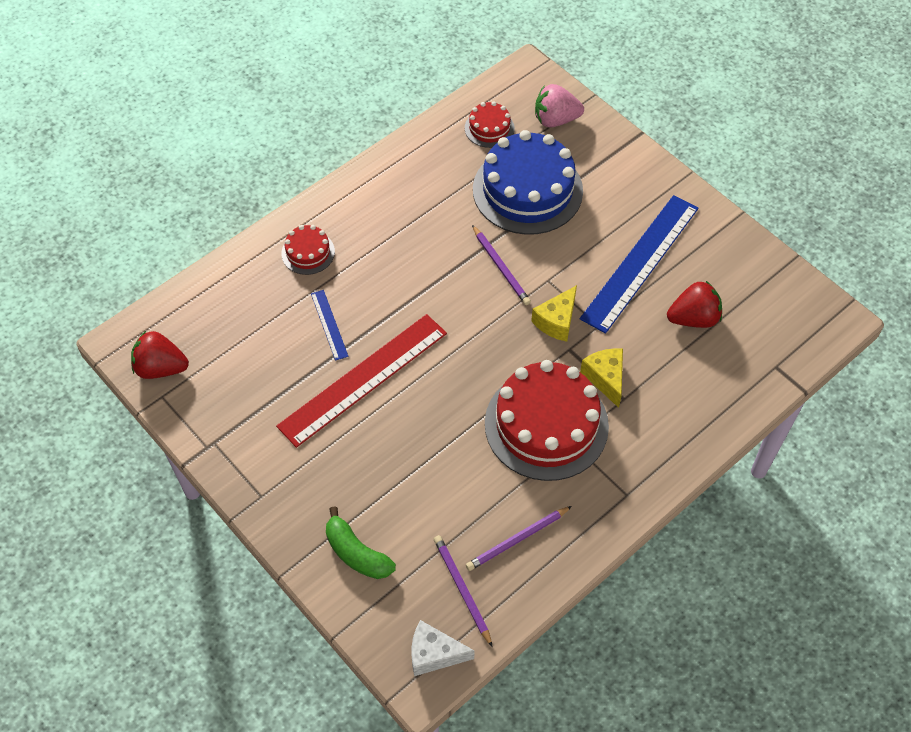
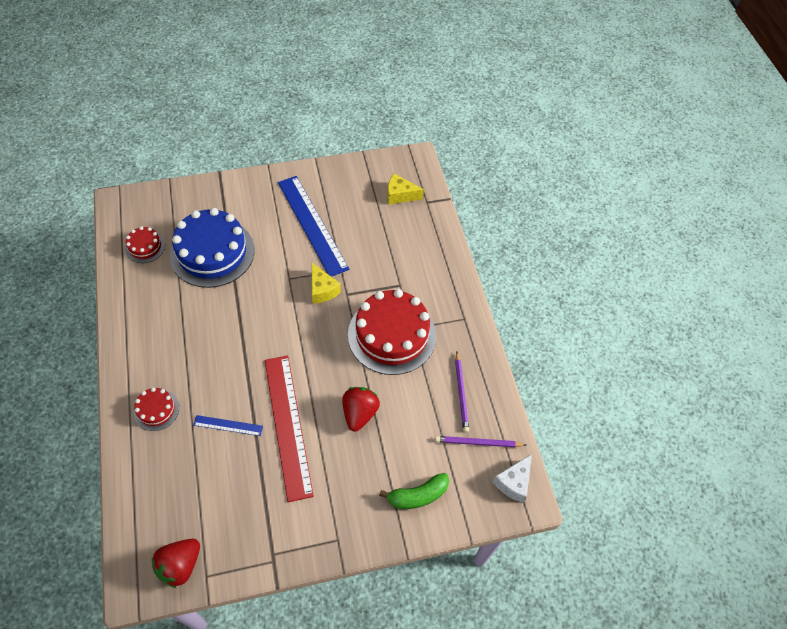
camera: 65 degrees left, 0 degrees up
(501, 267) = (260, 298): purple pencil -> none
(555, 120) = (170, 208): pink strawberry -> none
(605, 378) = (380, 286): yellow cheese -> yellow cheese (400, 195)
(693, 318) = (369, 221): red strawberry -> red strawberry (359, 413)

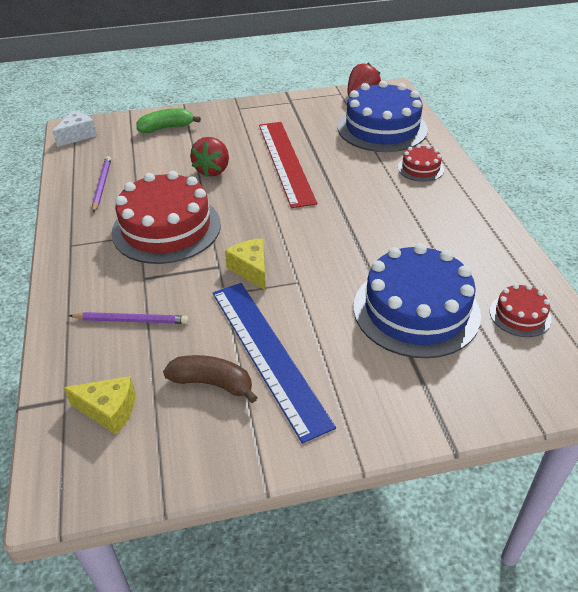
camera: 175 degrees left, 15 degrees down
(174, 487) = (382, 128): none -> blue cake
(228, 425) = (344, 160): blue ruler -> none
(344, 208) = (212, 383): none -> brown banana
(478, 443) = (99, 155): purple pencil -> purple pencil (131, 320)

